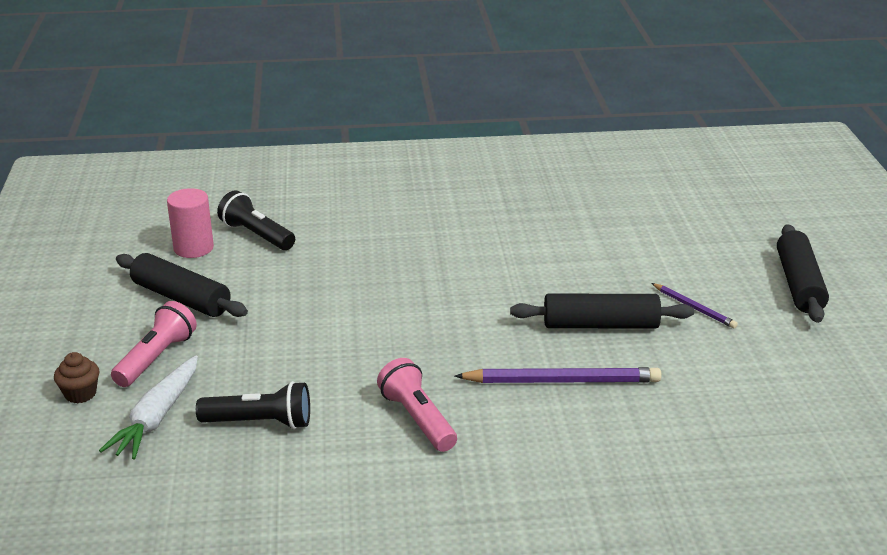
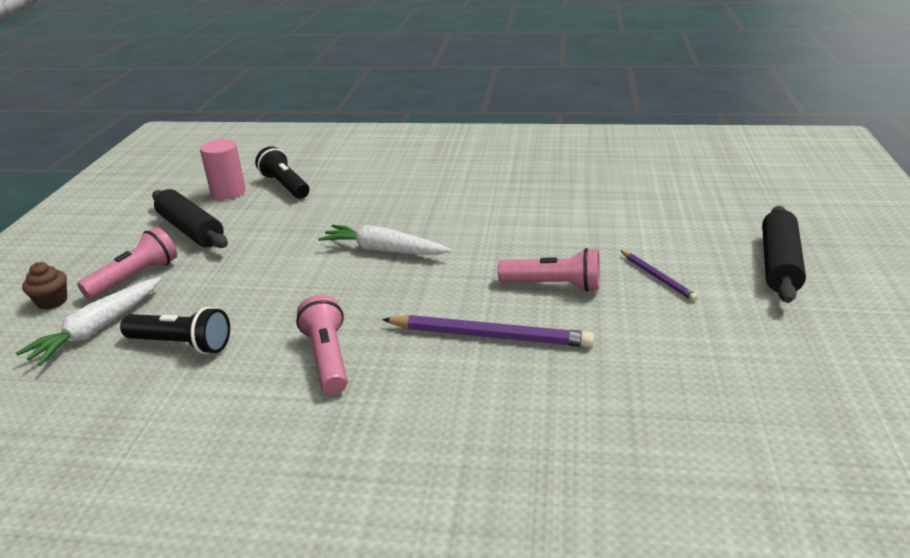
camera: 15 degrees right, 0 degrees up
(412, 303) = (384, 250): none -> white carrot
(600, 325) = (554, 285): black rolling pin -> pink flashlight

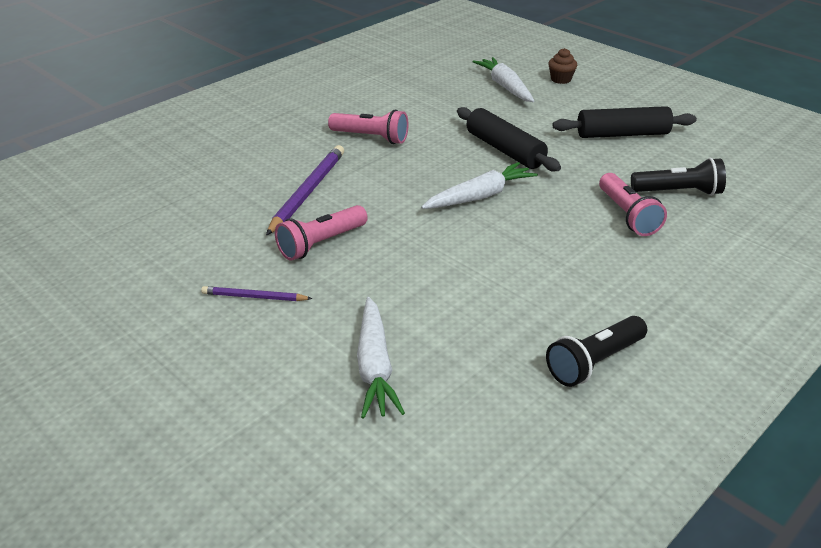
camera: 125 degrees right, 5 degrees up
(135, 277) = (562, 105): pink flashlight -> pink flashlight (627, 215)
(182, 344) = (451, 104): black flashlight -> black flashlight (594, 362)
(228, 192) = (692, 163): pink cylinder -> none
(489, 336) = (308, 192): purple pencil -> purple pencil turned 150 degrees clockwise
(632, 208) = (375, 366): none -> white carrot
(779, 264) = (161, 379): black rolling pin -> black rolling pin (504, 150)

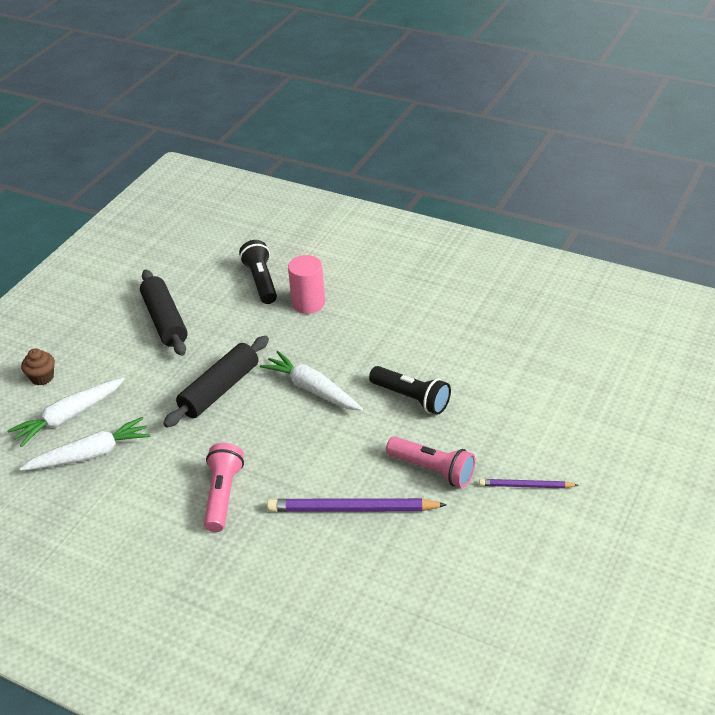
camera: 105 degrees left, 5 degrees up
(254, 297) = (526, 486): purple pencil -> purple pencil turned 105 degrees clockwise
(375, 366) = (559, 394): white carrot -> white carrot (90, 454)
(594, 362) = (493, 299): black flashlight -> black flashlight (411, 398)
(627, 215) = (308, 303): pink flashlight -> pink cylinder

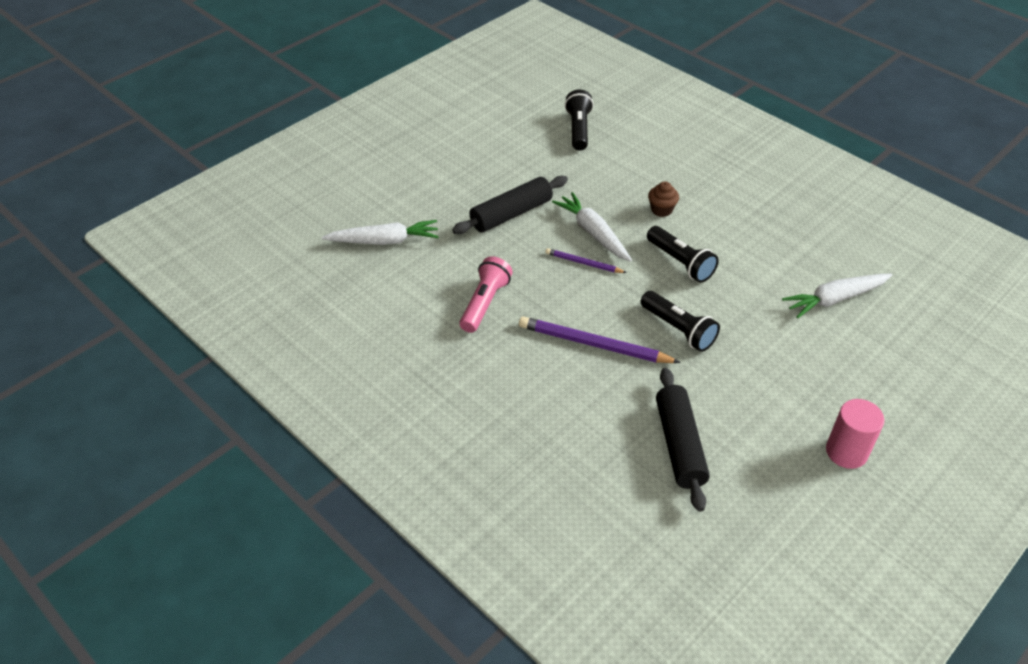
camera: 15 degrees right, 5 degrees up
(42, 377) = (364, 168): brown cupcake -> brown cupcake (661, 210)
(69, 417) = (376, 205): white carrot -> white carrot (835, 299)
(165, 320) = (483, 144): black rolling pin -> black rolling pin (679, 445)
(308, 303) = (614, 158): pink cylinder -> pink cylinder (846, 452)
(433, 470) = (678, 329): pink flashlight -> black flashlight
(526, 486) = (760, 365): purple pencil -> purple pencil (584, 263)

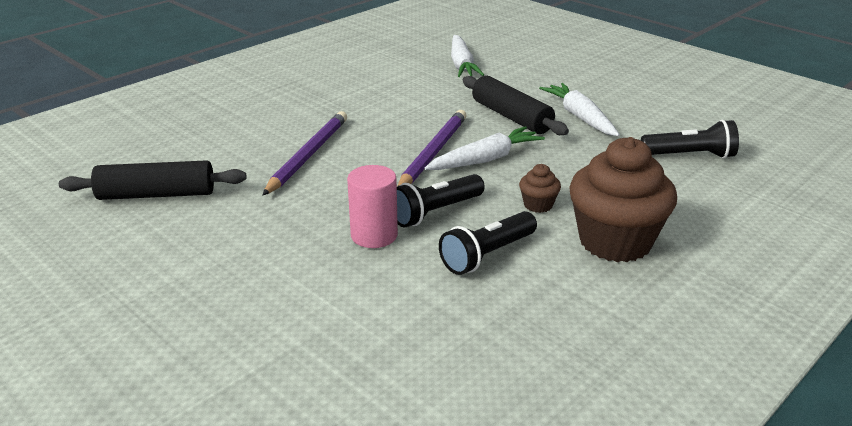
camera: 90 degrees right, 15 degrees down
(485, 303) = (375, 105): pink flashlight -> none
(584, 263) = (433, 153): purple pencil -> purple pencil, size x1.80
(678, 329) = (319, 204): black flashlight -> black flashlight (487, 255)
(703, 179) = (615, 242): none -> brown cupcake
(835, 299) = (356, 335): white carrot -> white carrot (580, 117)
(846, 452) = (86, 304): pink cylinder -> pink cylinder (374, 235)

